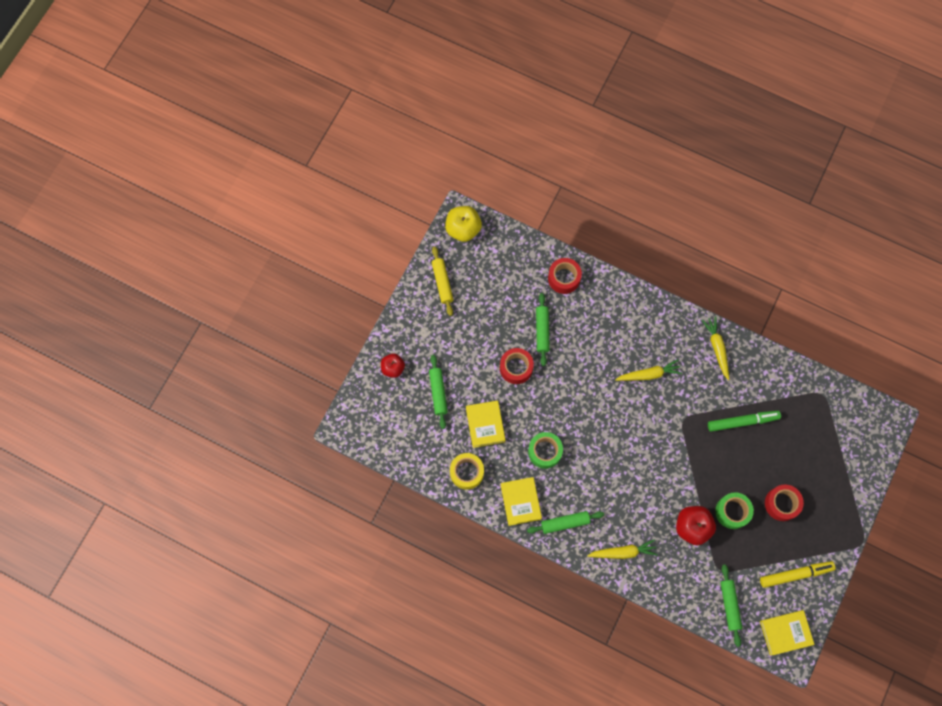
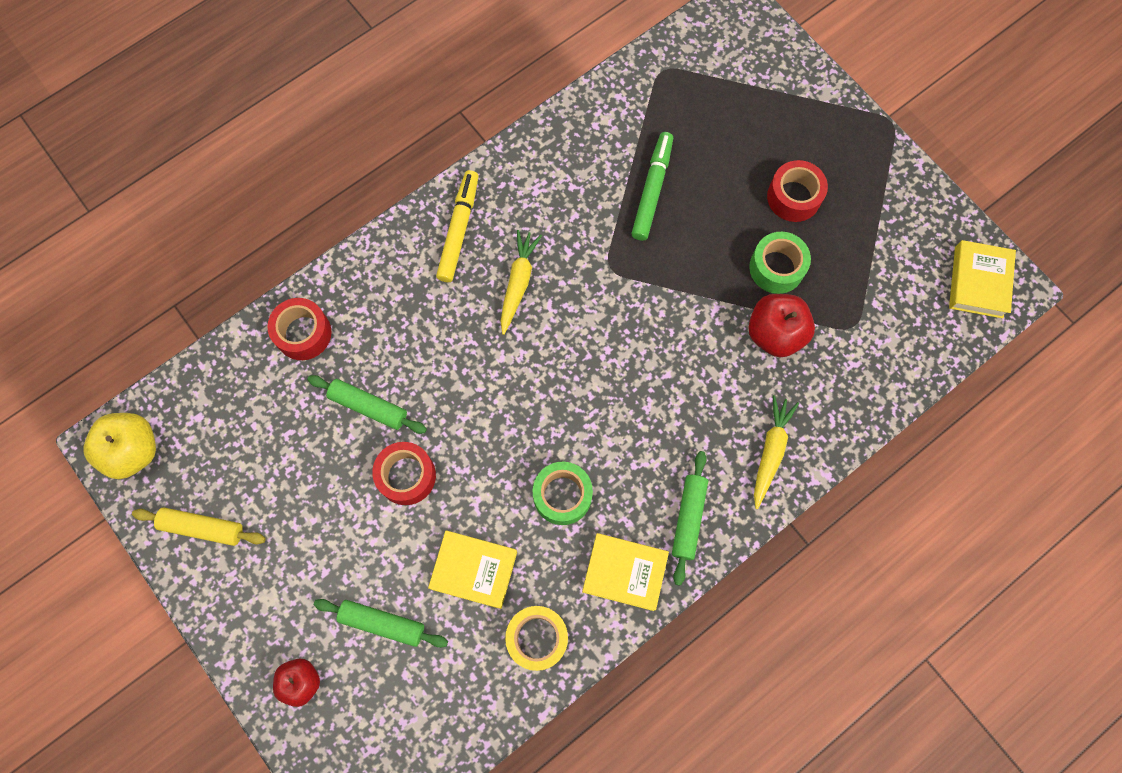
camera: 65 degrees left, 0 degrees up
(717, 348) = (527, 171): yellow carrot -> none
(729, 605) = (911, 338): green rolling pin -> none
(795, 574) = (901, 229): yellow marker -> yellow marker (458, 230)

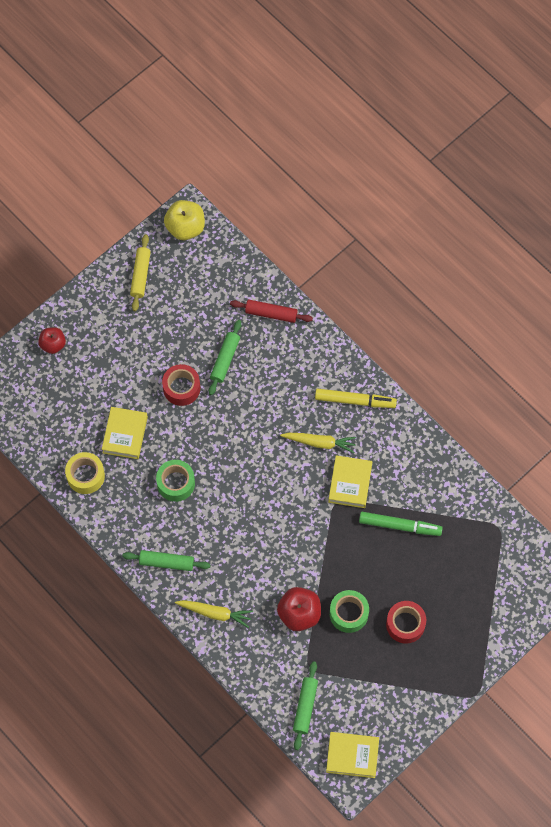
camera: 85 degrees right, 5 degrees down
(303, 333) = (271, 313): red tape -> red rolling pin
(382, 623) = (89, 385): green rolling pin -> green rolling pin (305, 707)
(624, 572) = (129, 525): yellow book -> yellow book (350, 483)

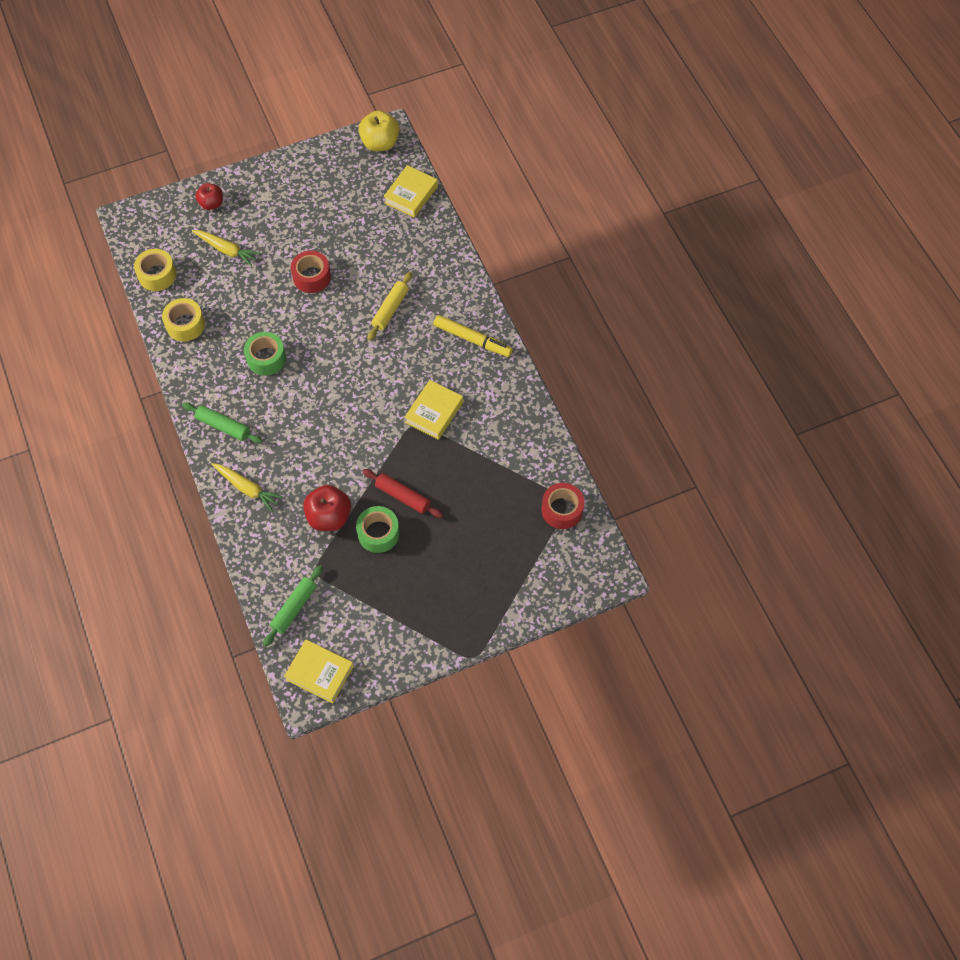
camera: 20 degrees right, 5 degrees down
(35, 435) = (157, 275): none -> yellow tape
(125, 435) = (239, 300): yellow book -> yellow book (411, 194)
(140, 275) = (320, 170): yellow rolling pin -> yellow rolling pin (390, 309)
(225, 360) = (364, 265): green rolling pin -> none
(271, 313) = (426, 239): red rolling pin -> red rolling pin (402, 496)
(320, 443) = (421, 366): yellow carrot -> yellow carrot (226, 250)
(399, 525) = (465, 467): green marker -> none
(405, 624) = (431, 563): red tape -> red tape (562, 510)

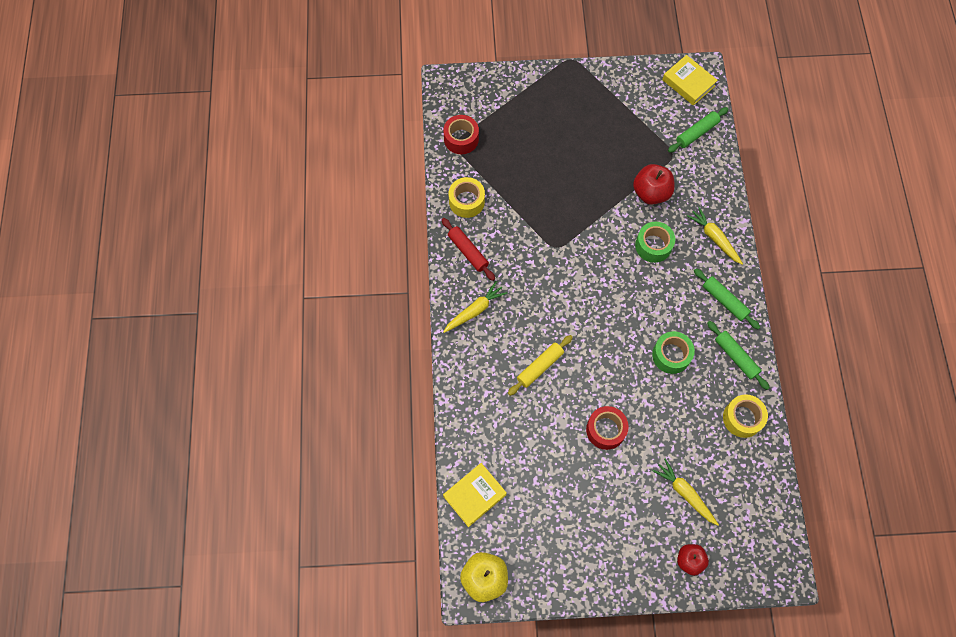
camera: 160 degrees left, 5 degrees up
(157, 275) = (762, 487): yellow tape -> yellow tape (466, 201)
(201, 376) = (736, 357): none -> green rolling pin
(378, 533) = (614, 167): green tape -> green tape (653, 246)
(402, 496) = (585, 190): red rolling pin -> red rolling pin (468, 251)
(434, 412) = (534, 252): yellow book -> none
(472, 339) = (475, 310): yellow marker -> yellow carrot

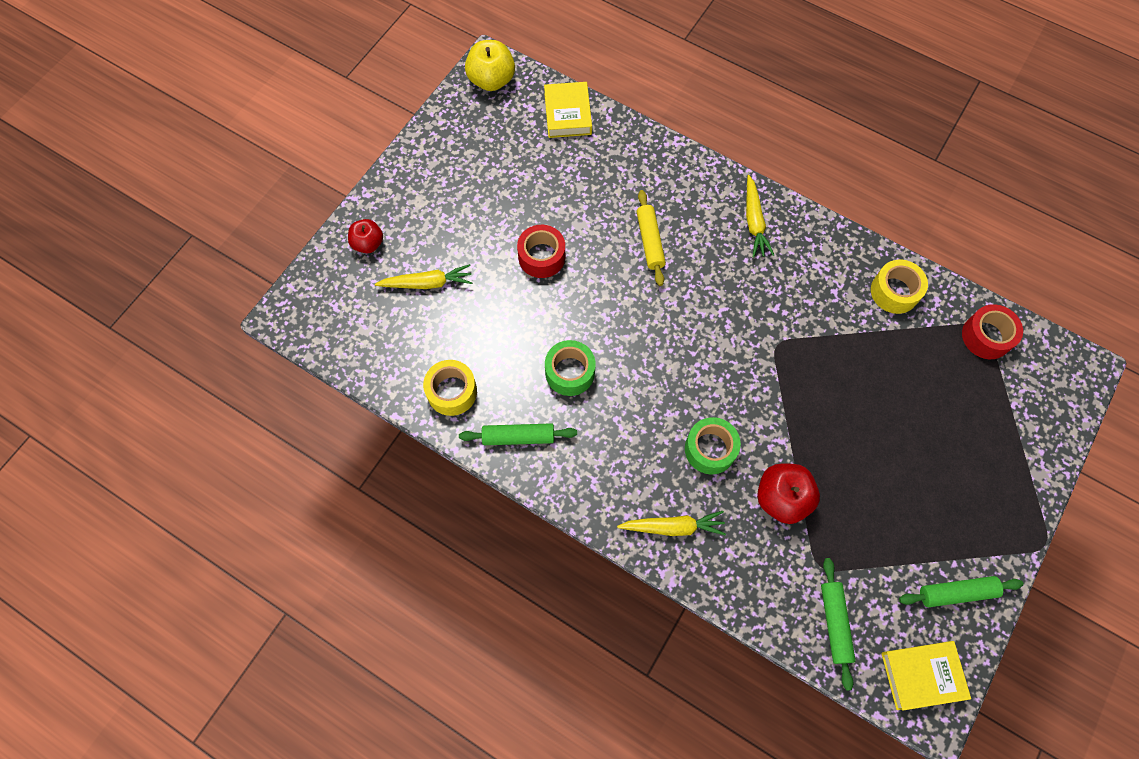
camera: 125 degrees right, 0 degrees up
(468, 251) = (828, 256): red rolling pin -> none
(724, 301) = (589, 476): green rolling pin -> green rolling pin (956, 592)

